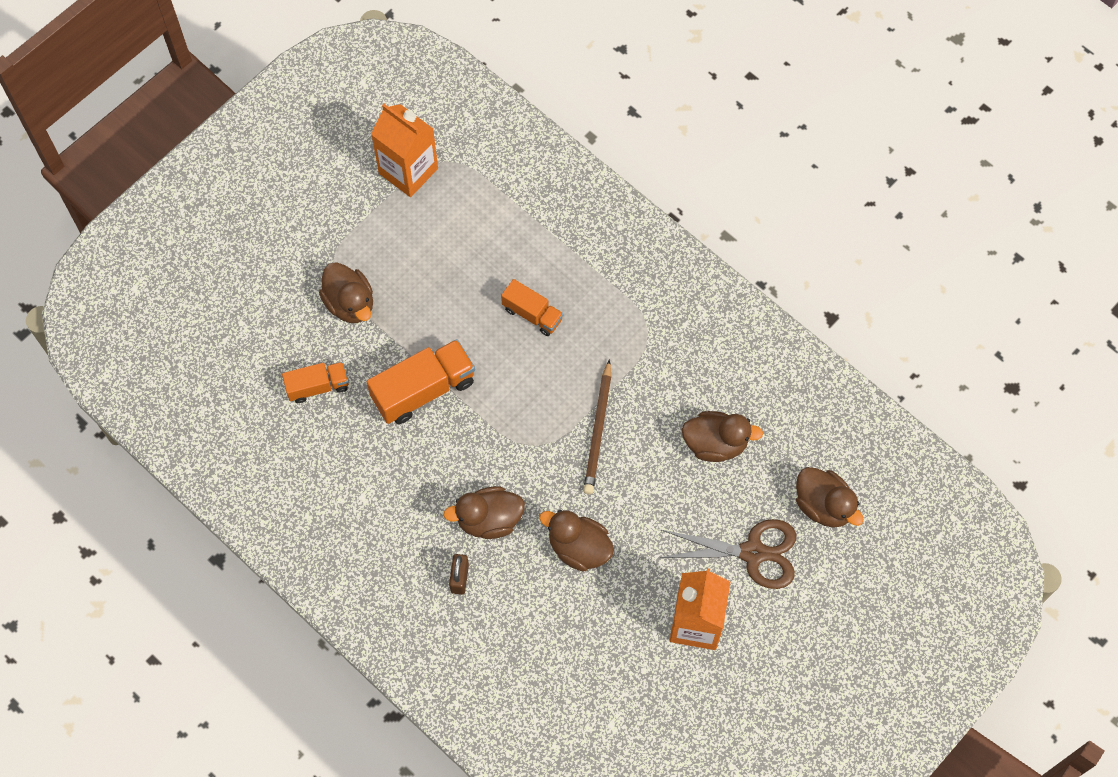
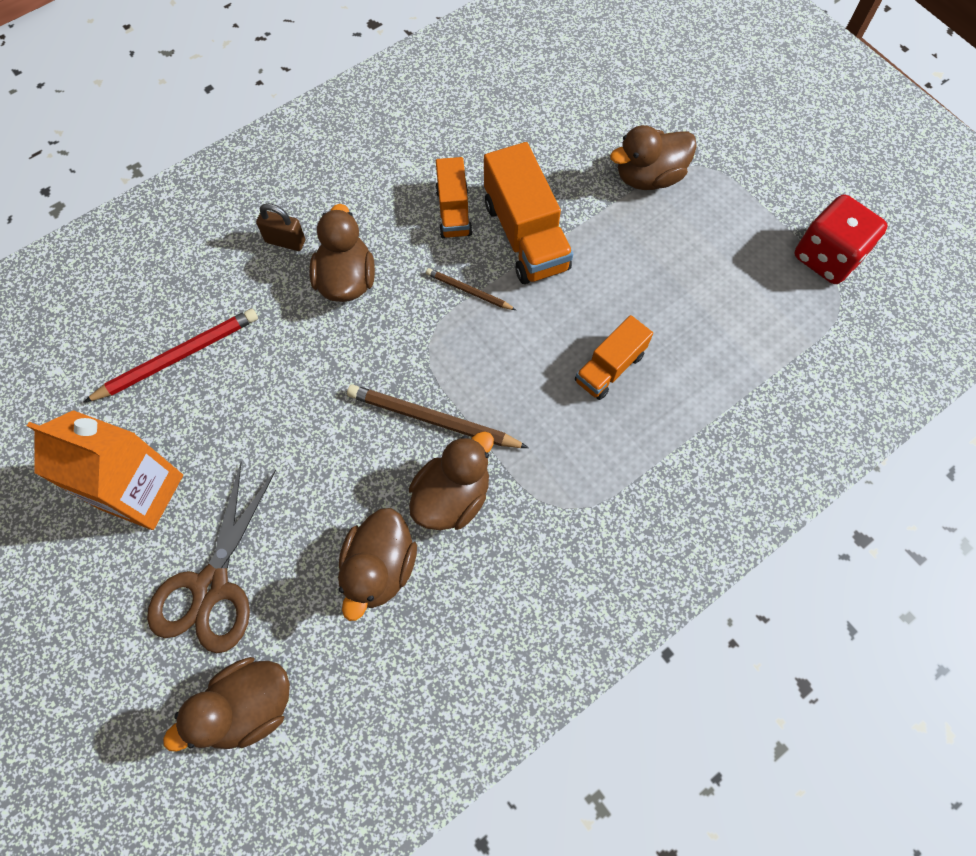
camera: 100 degrees right, 0 degrees up
(318, 386) = (548, 136): orange truck -> orange truck (453, 211)
(408, 171) = (827, 257): orange carton -> red dice
(483, 424) = (469, 291): none -> brown pencil
(578, 548) = (283, 371): brown duck -> brown duck (452, 496)
(582, 632) = (178, 357): none -> red pencil

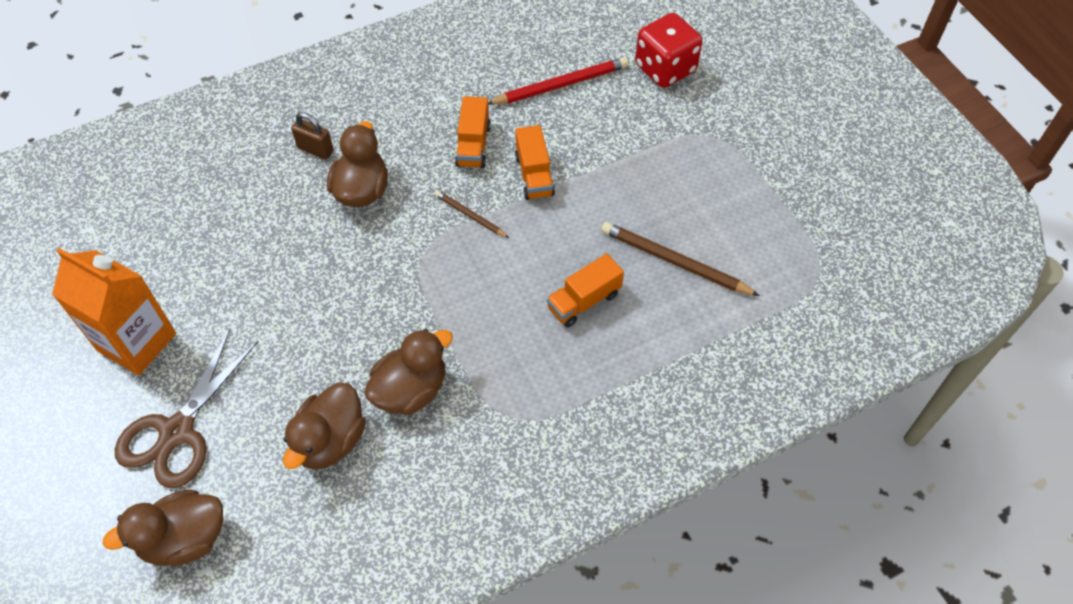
camera: 10 degrees right, 10 degrees down
(178, 357) = (196, 234): red pencil -> red pencil (560, 85)
(433, 419) = (410, 321): brown pencil -> brown pencil (675, 262)
(525, 236) = (534, 175): orange truck -> orange truck, size x0.60
(648, 177) = (661, 140): brown duck -> none
(827, 257) = (815, 234): red dice -> red dice (665, 69)

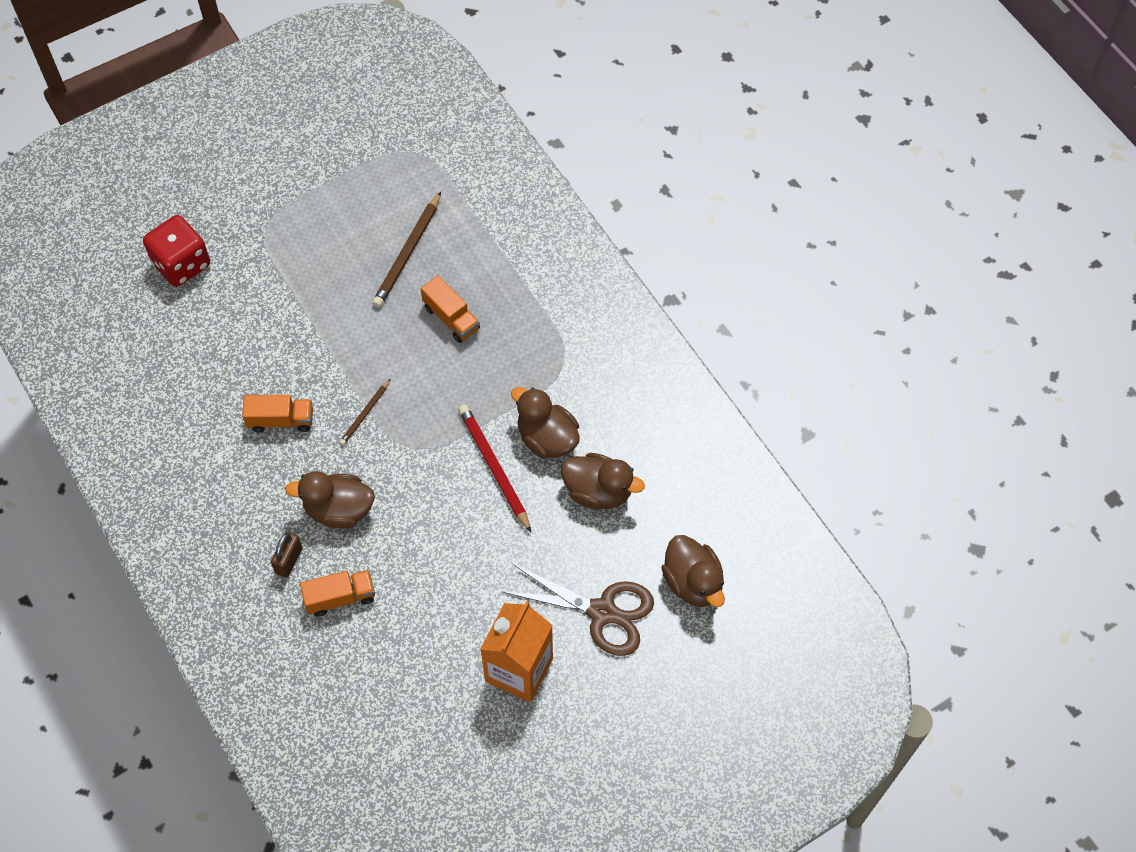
camera: 95 degrees left, 5 degrees up
(534, 175) = (316, 366): orange truck -> orange truck (340, 597)
(560, 85) = (203, 351): red pencil -> red pencil (494, 468)

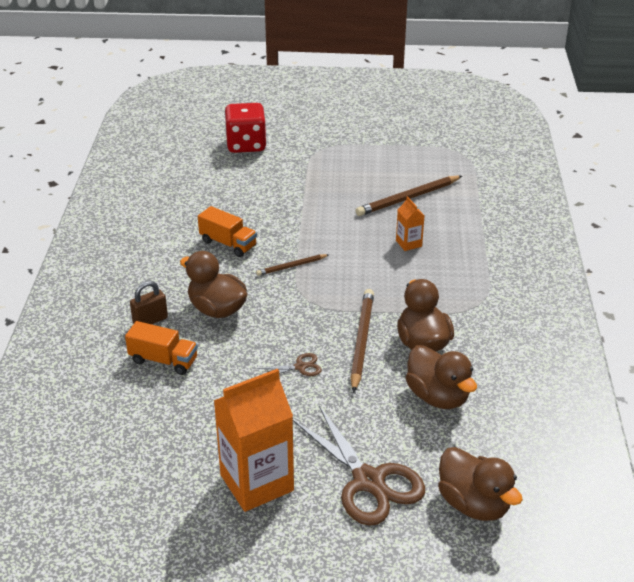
camera: 35 degrees right, 25 degrees down
(451, 318) = (408, 243): orange truck -> orange carton
(464, 530) = (300, 367): none -> brown scissors
(494, 468) = (362, 341): red pencil -> brown pencil
(693, 582) = (474, 504): brown duck -> brown duck turned 45 degrees counterclockwise

